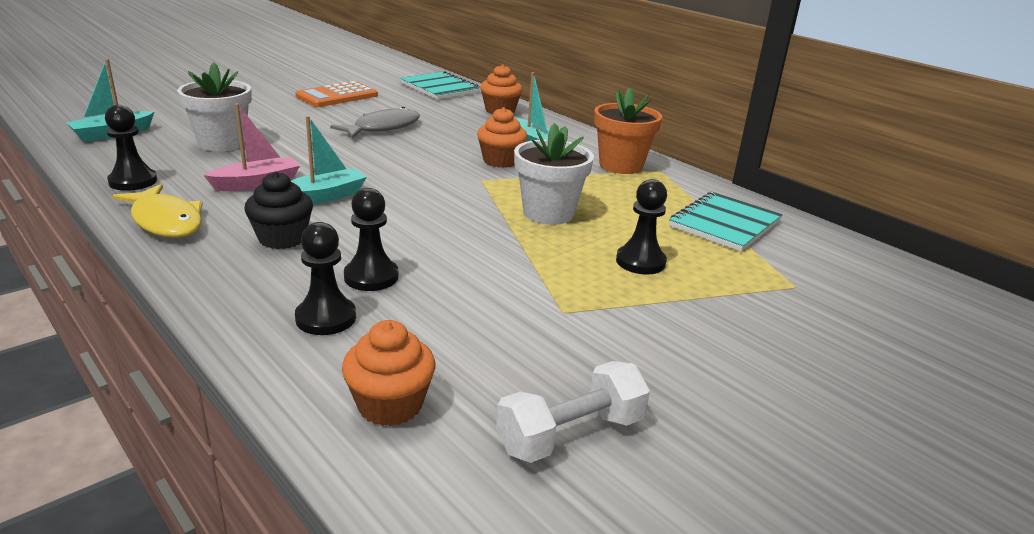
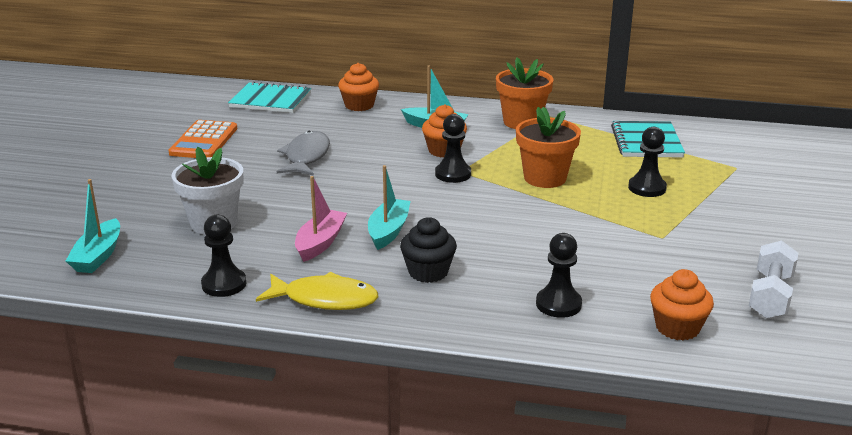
camera: 35 degrees left, 0 degrees up
(371, 277) = (531, 268): black pawn -> black pawn (453, 174)
(548, 213) = (545, 178): white flower pot -> orange flower pot

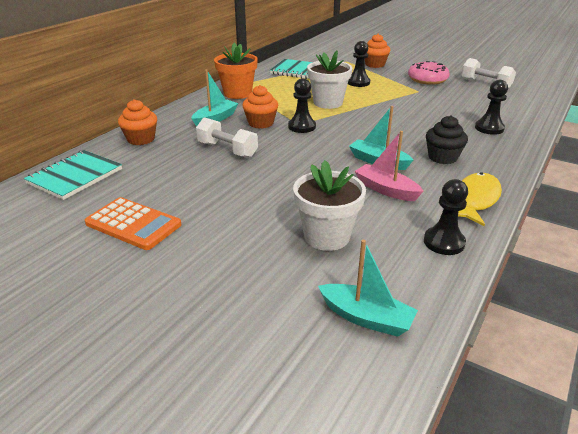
camera: 70 degrees left, 5 degrees up
(306, 156) = (223, 175): grey fish -> none
(362, 147) = (227, 150): none -> white dumbbell
(545, 178) = (328, 103): orange flower pot -> white flower pot
(677, 327) = (515, 107): orange cupcake -> orange cupcake (375, 64)
(727, 240) = (427, 79): none -> pink donut

